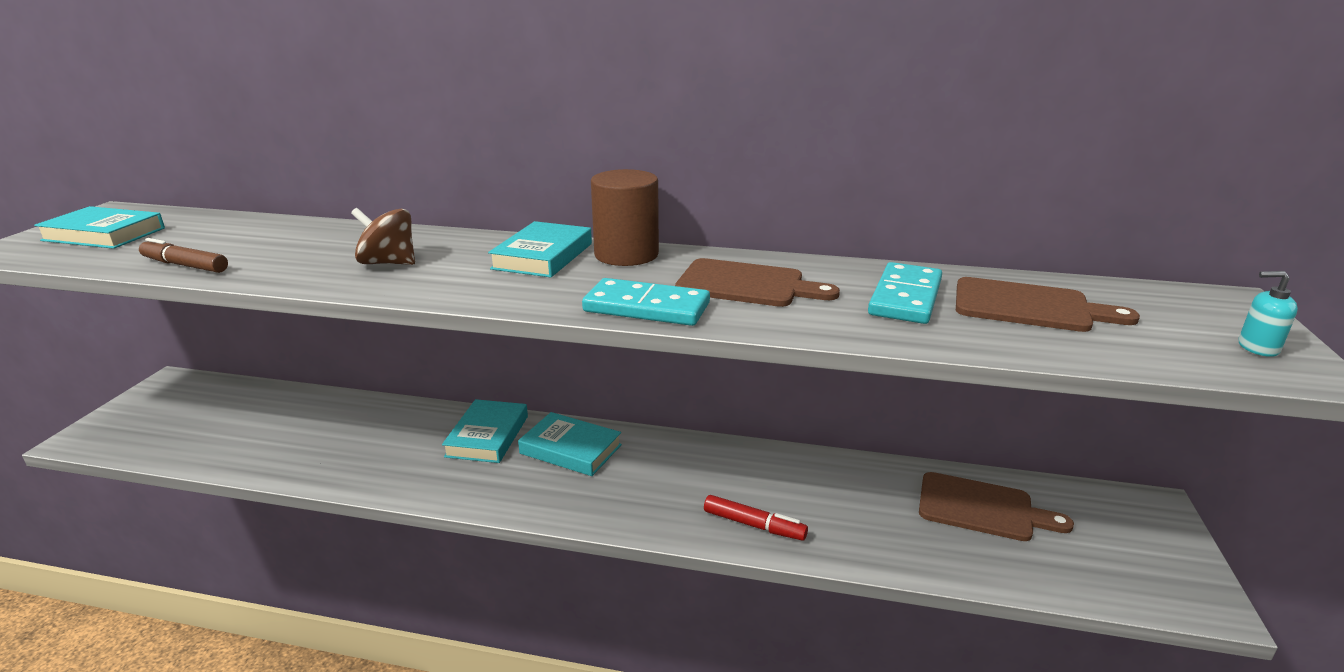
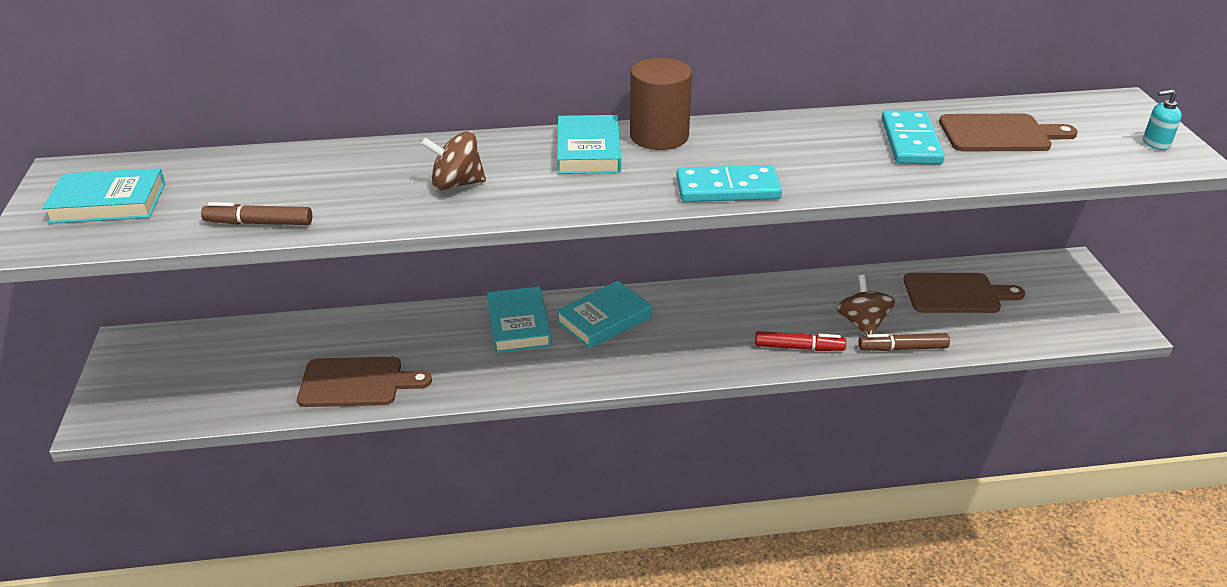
camera: 20 degrees left, 10 degrees up
(570, 449) = (604, 319): turquoise book -> turquoise book turned 45 degrees counterclockwise
(747, 284) = (785, 151): brown cutting board -> brown cutting board (357, 382)
(845, 515) = (862, 323): none -> brown spinning top
(879, 555) = (902, 348): none -> brown marker

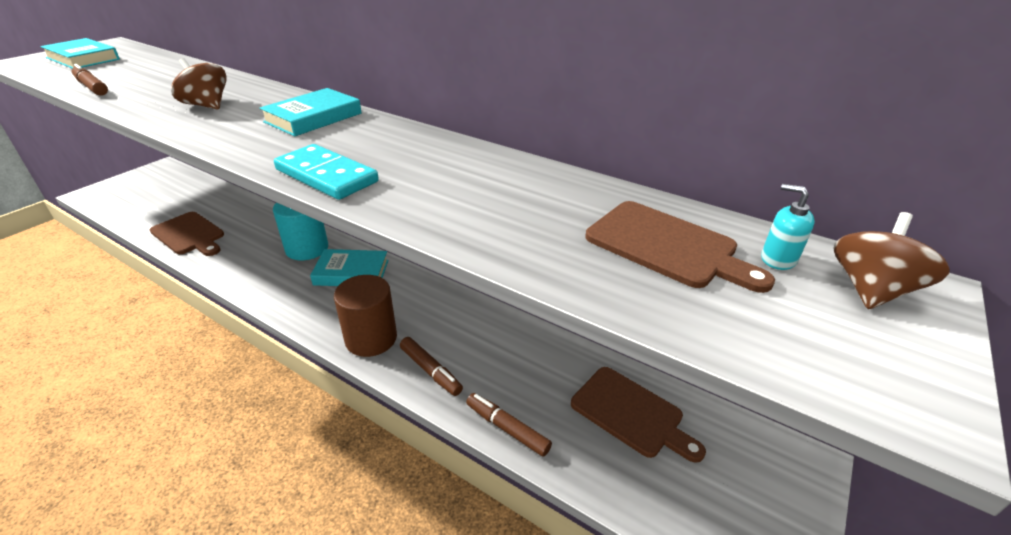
camera: 40 degrees right, 0 degrees up
(519, 324) = (307, 248): turquoise book -> turquoise cylinder
(659, 136) = (374, 127): brown cylinder -> brown cylinder (371, 338)
(799, 348) = (430, 371): red marker -> brown marker
(862, 323) = (508, 384): brown spinning top -> brown spinning top (870, 290)
(911, 142) = (554, 211): turquoise domino -> none
(1155, 143) = (888, 358): turquoise soap dispenser -> turquoise soap dispenser (777, 259)

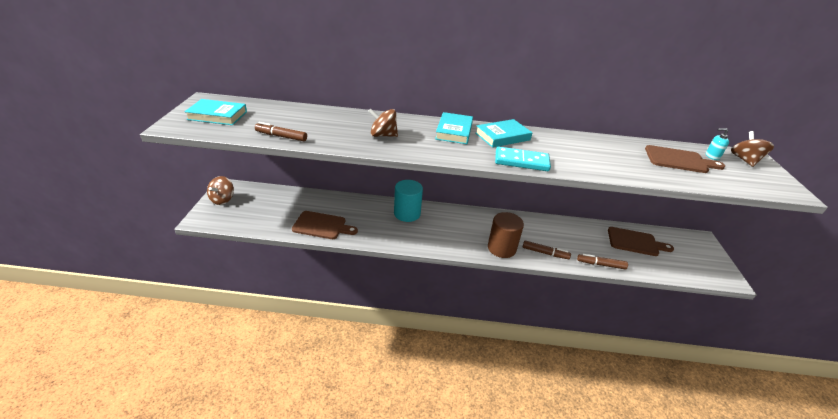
camera: 30 degrees left, 0 degrees up
(138, 179) = (222, 199): none -> brown spinning top
(351, 272) = (449, 219): turquoise book -> turquoise book (502, 136)

